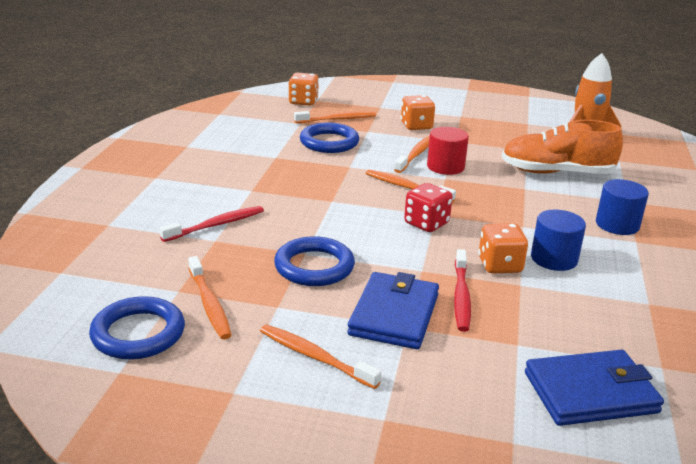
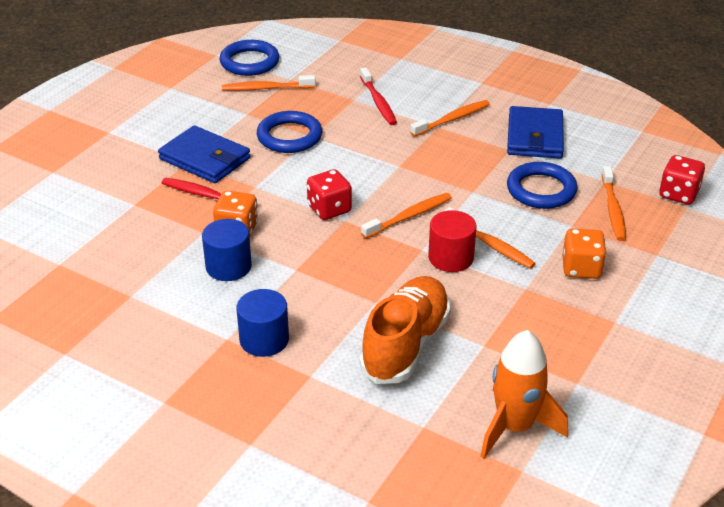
camera: 110 degrees right, 10 degrees up
(303, 102) = (678, 194): orange dice -> red dice
(315, 357) = (182, 118): orange toothbrush -> orange toothbrush (452, 119)
(590, 392) = (64, 218): blue wallet -> blue wallet (535, 137)

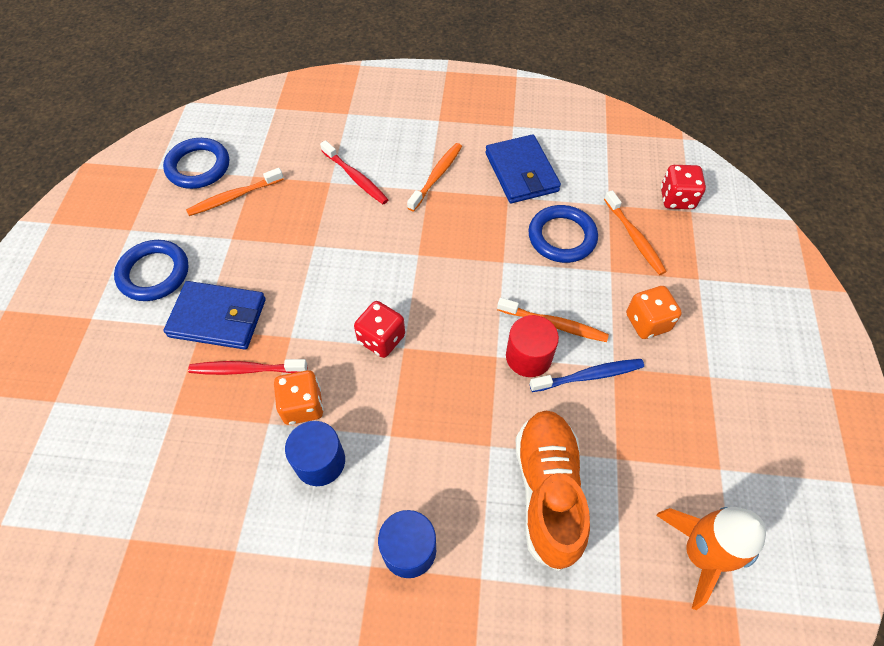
camera: 25 degrees left, 20 degrees up
(289, 136) = (291, 254): blue ring -> blue ring (154, 273)
(409, 216) = (462, 318): orange toothbrush -> none
(497, 286) = (589, 376): none -> blue toothbrush

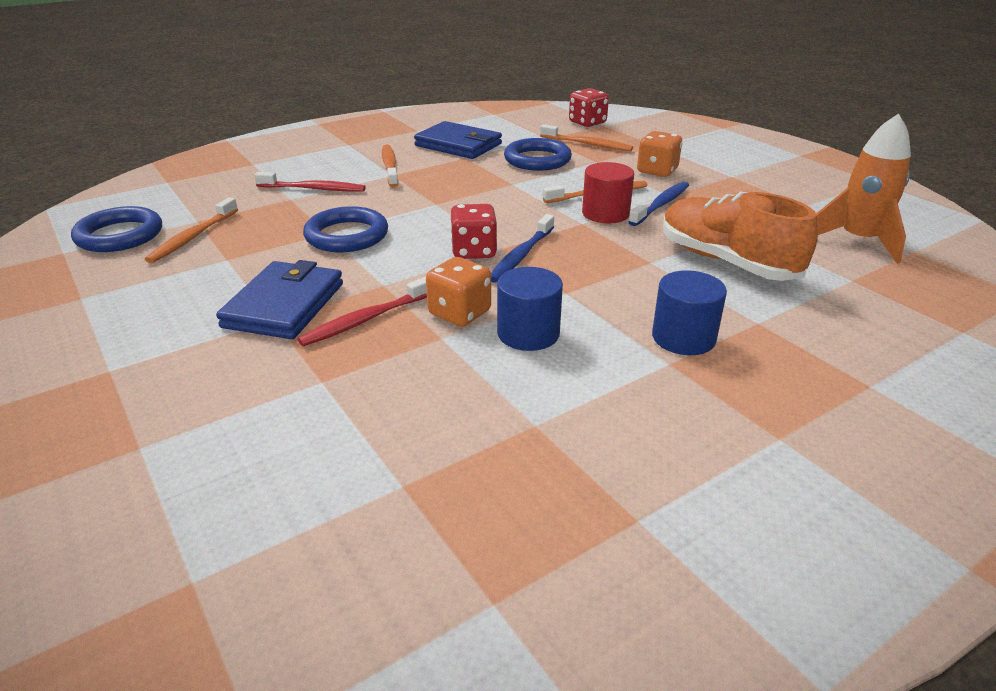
camera: 40 degrees left, 25 degrees down
(154, 273) = (158, 310): blue ring -> blue ring (347, 235)
(218, 318) = (284, 305): blue wallet -> blue wallet turned 45 degrees counterclockwise
(407, 368) = (521, 255): none -> blue toothbrush

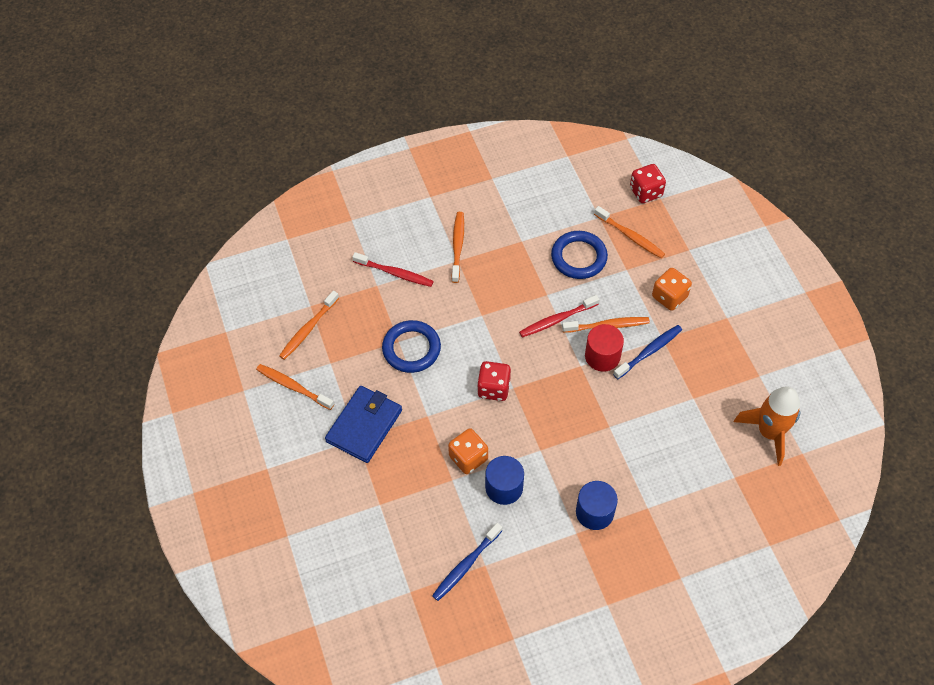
camera: 15 degrees right, 25 degrees up
(119, 235) = (260, 316): blue ring -> none
(166, 285) = (293, 387): none -> orange toothbrush
(366, 319) = (411, 452): red toothbrush -> red toothbrush (557, 320)
(458, 145) = (521, 216): blue wallet -> none
(521, 255) = (524, 400): blue toothbrush -> blue toothbrush (466, 565)
(726, 261) = (661, 438): orange shoe -> none

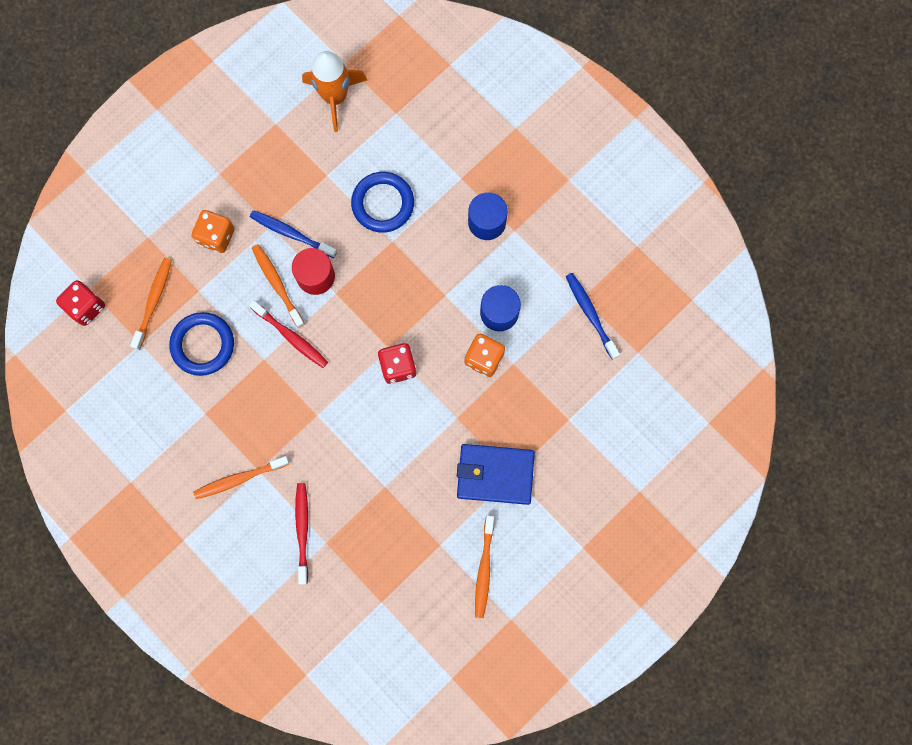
camera: 115 degrees left, 20 degrees up
(308, 329) = (411, 589): orange toothbrush -> none
(411, 349) = (388, 469): blue ring -> blue ring (383, 204)
(466, 565) = (590, 314): blue toothbrush -> blue toothbrush turned 135 degrees counterclockwise

